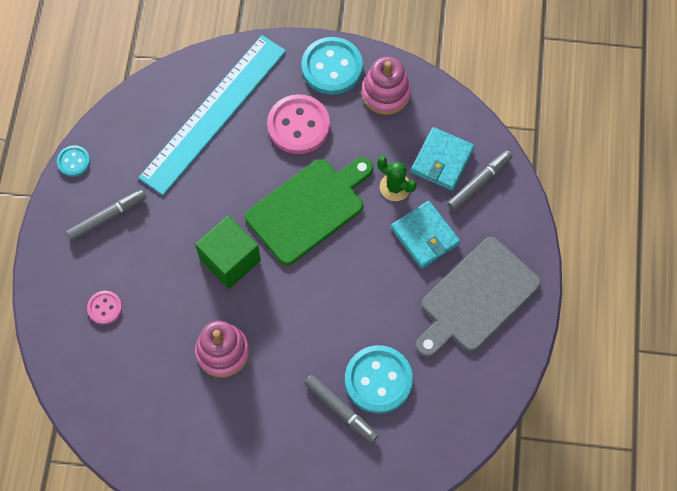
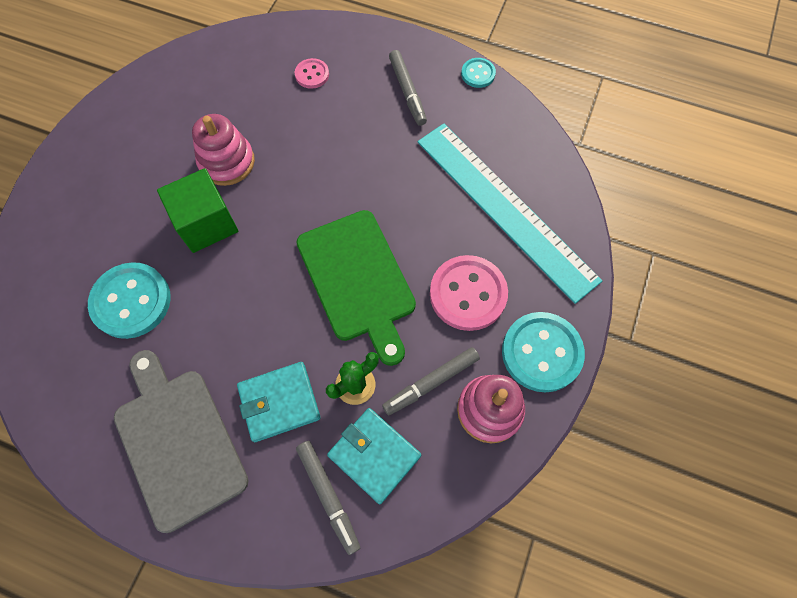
camera: 105 degrees right, 0 degrees up
(230, 260) = (323, 189): green cube -> green cube (206, 223)
(341, 410) = (117, 256): grey marker -> grey marker (431, 382)

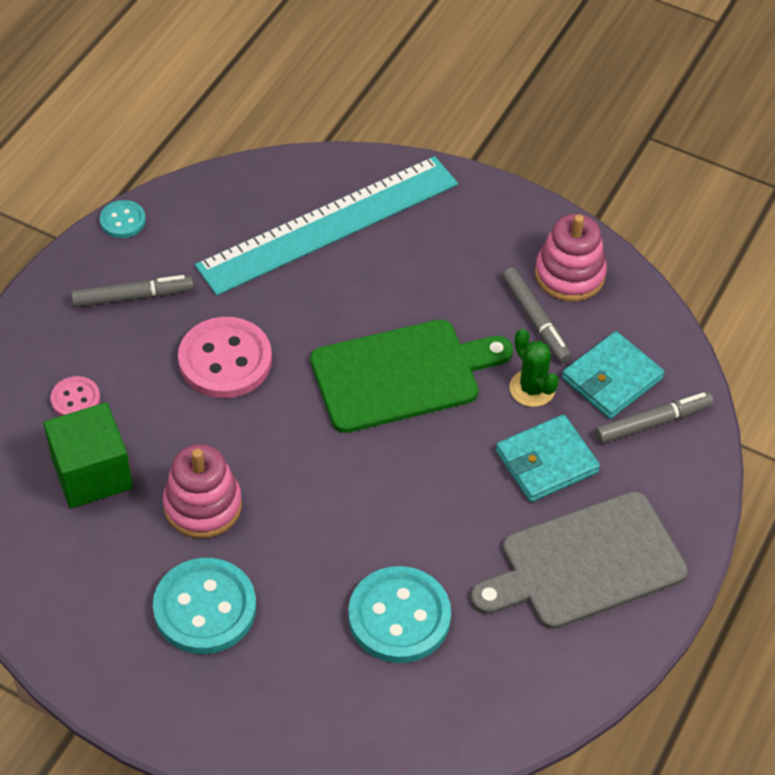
camera: 85 degrees left, 15 degrees down
(206, 223) = (296, 531): green cube -> green cube (92, 473)
(279, 402) = (546, 461): turquoise wallet -> turquoise wallet turned 75 degrees clockwise
(468, 294) = (434, 274): pink button -> pink button (225, 360)
(541, 352) = (510, 222): turquoise button -> turquoise button (205, 608)

